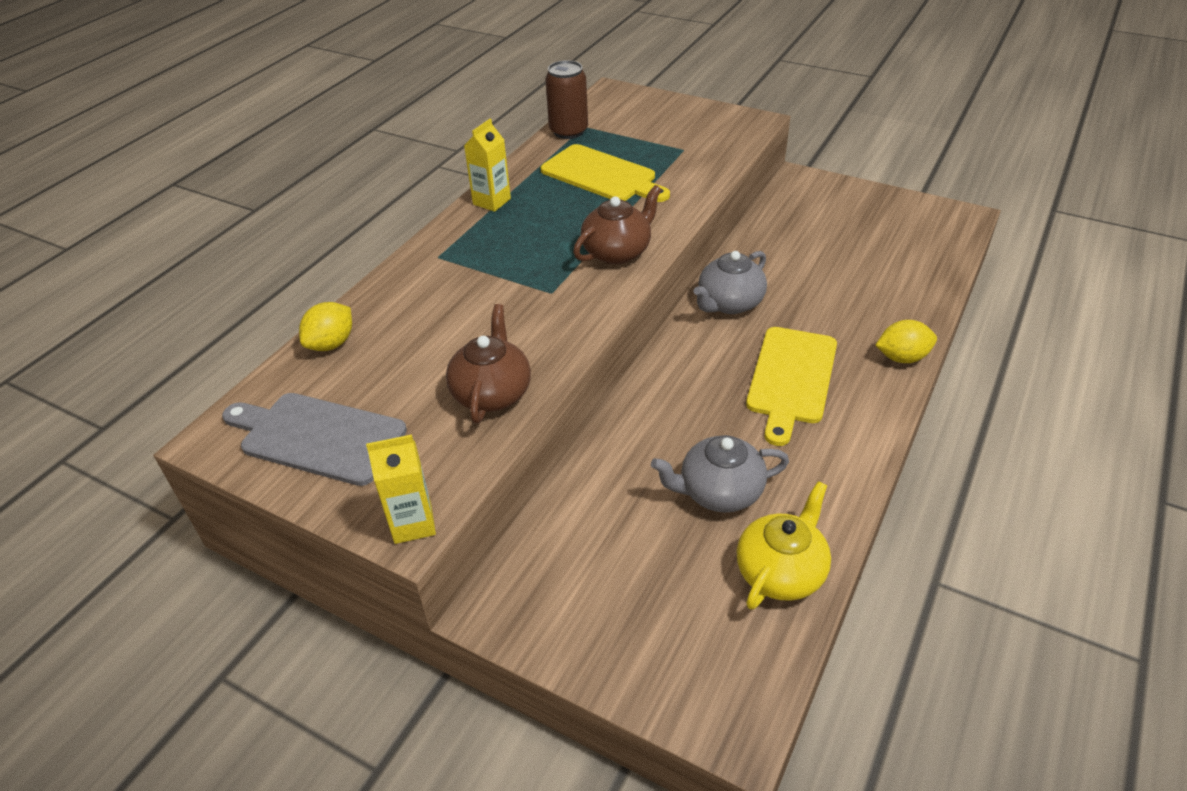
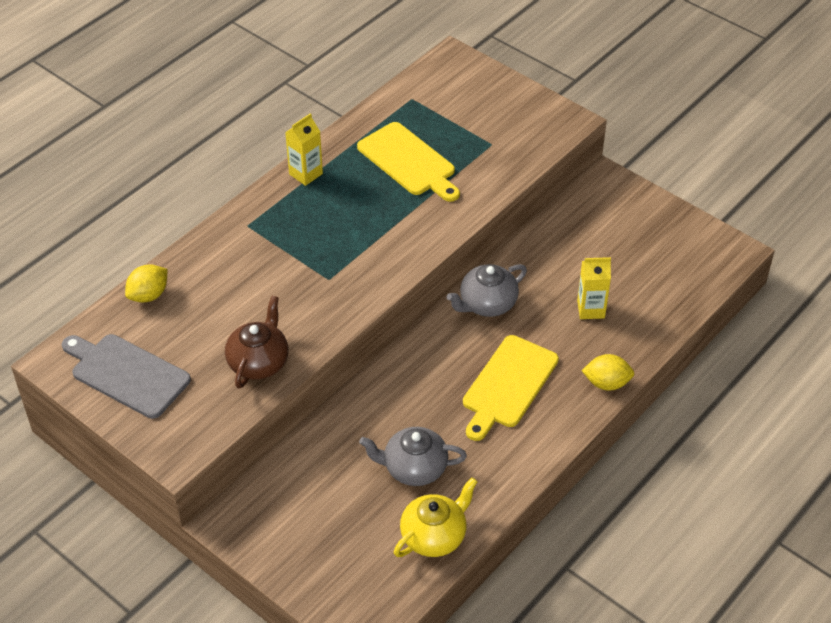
camera: 10 degrees right, 5 degrees up
(413, 523) = (180, 453): yellow carton -> yellow carton (590, 309)
(568, 131) = (396, 102): brown can -> none
(617, 252) = (394, 248): brown teapot -> none

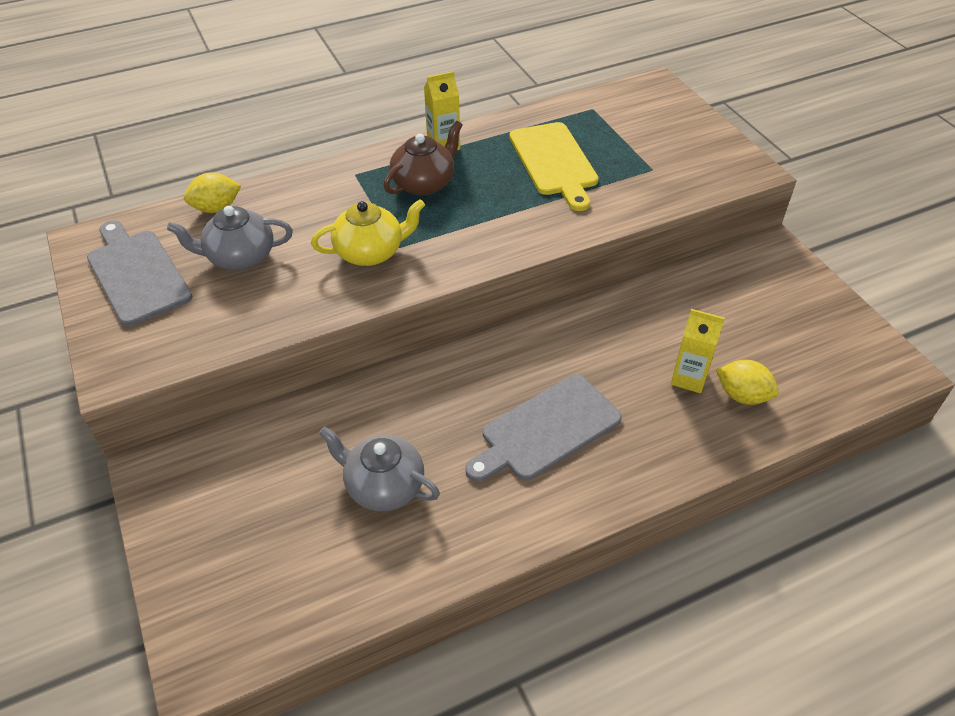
camera: 25 degrees right, 0 degrees up
(259, 362) = (269, 305): brown teapot -> brown teapot (424, 183)
(434, 536) = (355, 579): yellow teapot -> yellow teapot (371, 252)
(487, 304) = (572, 333): grey teapot -> grey teapot (240, 257)
(508, 385) = (546, 429): yellow cutting board -> grey cutting board
(606, 383) = (666, 470): yellow lemon -> yellow lemon (742, 395)

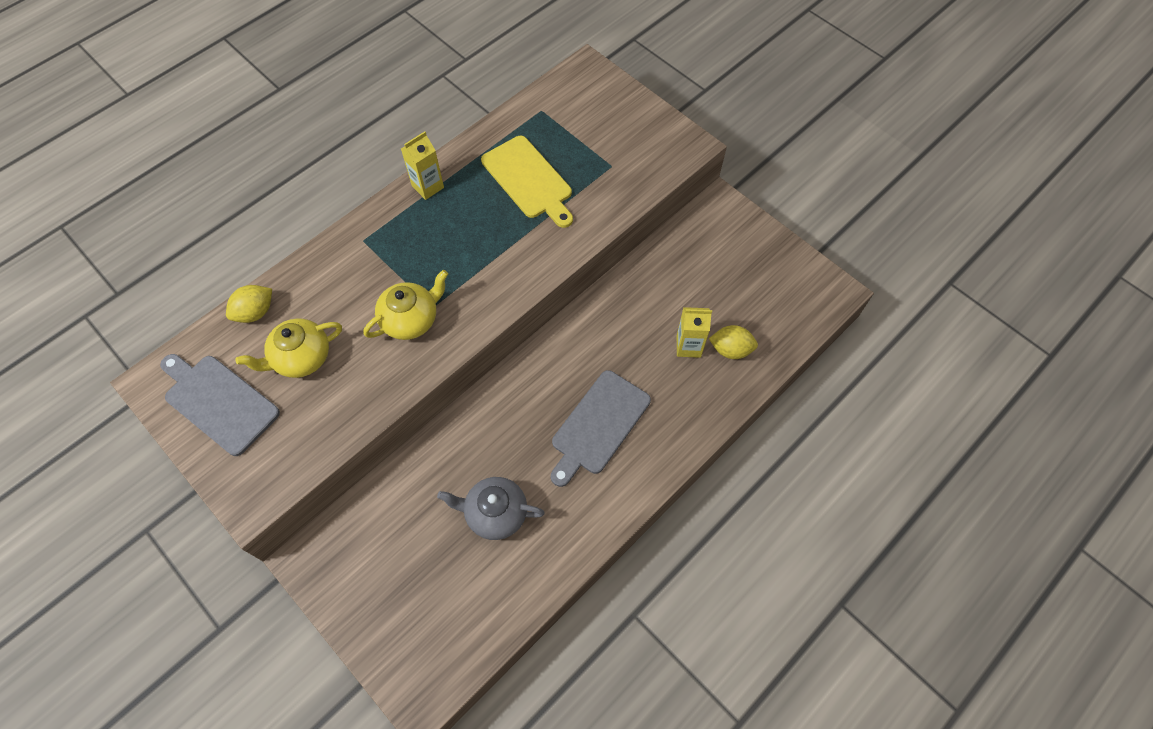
camera: 20 degrees left, 15 degrees up
(240, 257) = (301, 358): grey teapot -> yellow teapot
(424, 183) = (427, 233): brown teapot -> none

